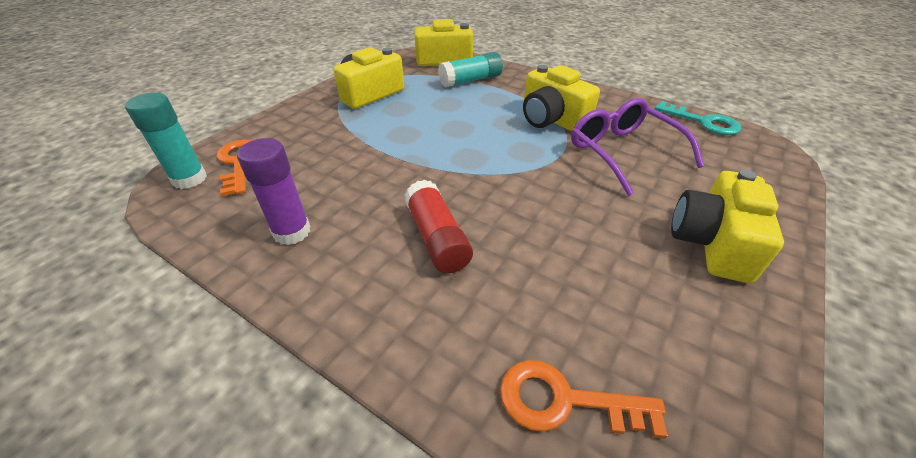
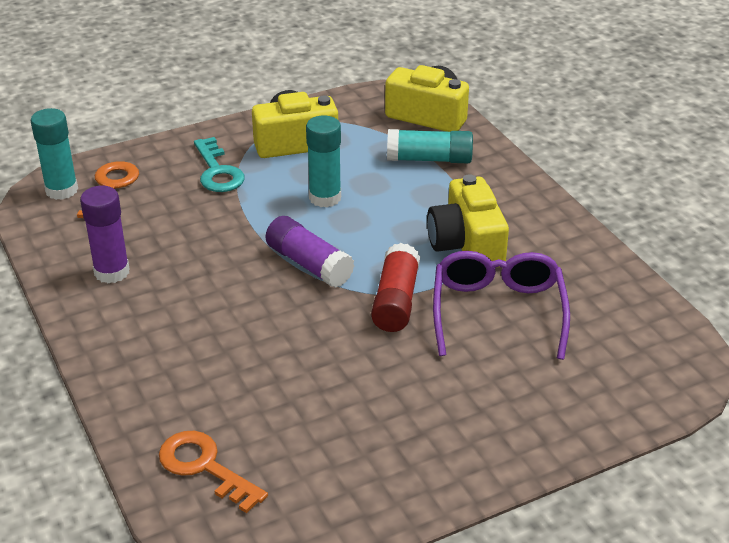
camera: 30 degrees right, 5 degrees down
(426, 120) = (325, 198): none -> turquoise glue stick
(437, 238) = (222, 323): red glue stick -> red glue stick (396, 301)
(461, 166) = (309, 264): none -> purple glue stick
(703, 122) = (652, 312): turquoise key -> turquoise key (217, 171)
(712, 242) = (465, 427): yellow camera -> none

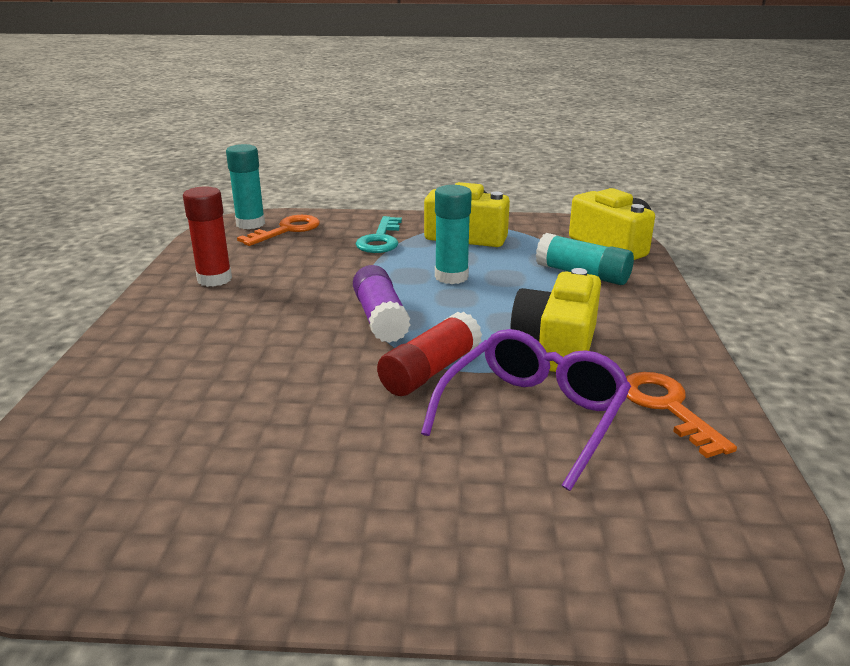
camera: 30 degrees right, 10 degrees down
(112, 272) = (214, 279): purple glue stick -> red glue stick
(205, 467) = (76, 449): orange key -> orange key (667, 407)

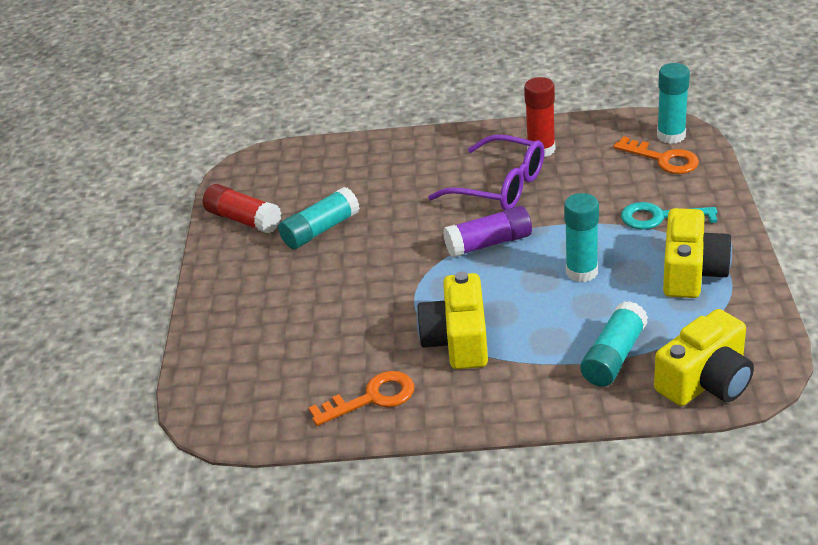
camera: 90 degrees right, 10 degrees up
(276, 444) = (320, 230): none -> turquoise glue stick
(430, 371) = (411, 278): red glue stick -> red glue stick (243, 220)
(532, 416) = (356, 330): purple glasses -> purple glasses (498, 186)
(556, 346) = (457, 340): yellow camera -> yellow camera turned 105 degrees counterclockwise

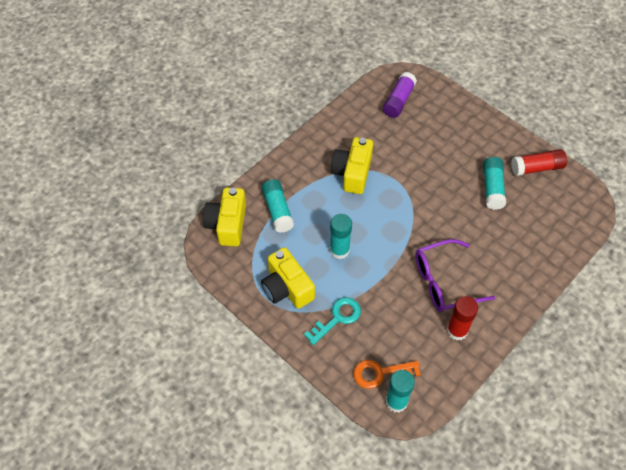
camera: 130 degrees right, 20 degrees up
(371, 398) = (354, 124): orange key -> none
(457, 340) = (352, 173): yellow camera -> yellow camera turned 120 degrees counterclockwise
(488, 243) = (403, 237): purple glue stick -> purple glue stick (398, 101)

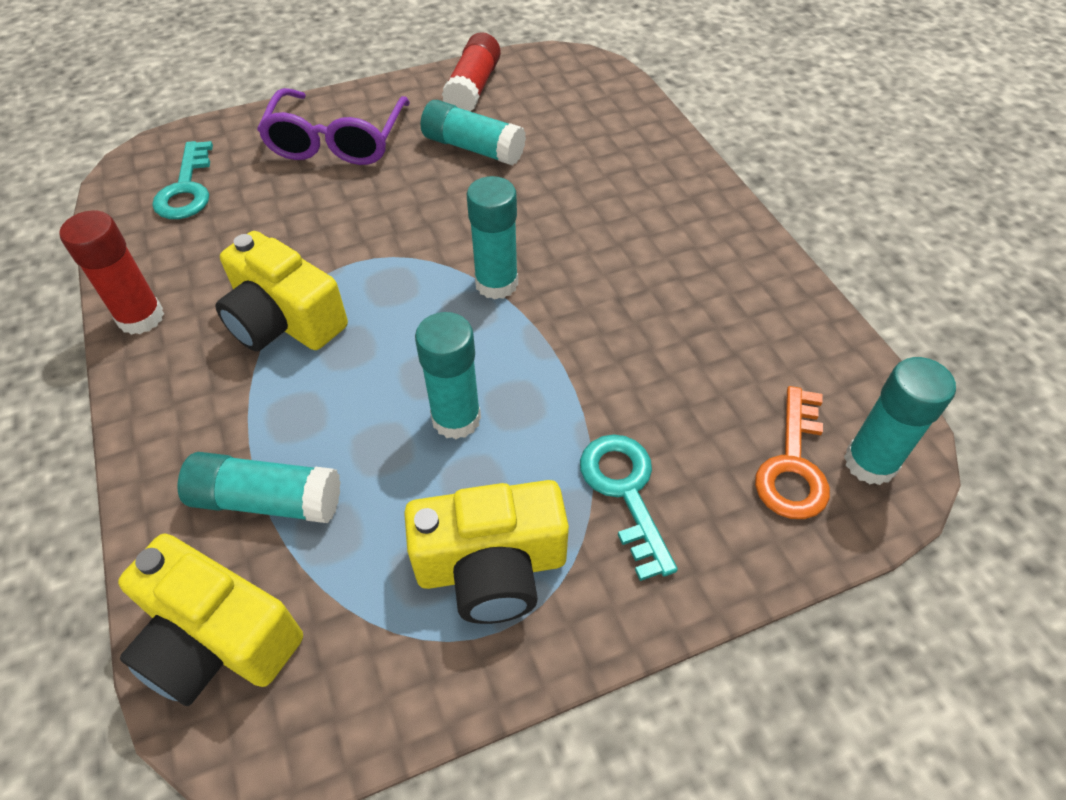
camera: 65 degrees left, 5 degrees down
(398, 101) = (186, 188): purple glue stick -> turquoise key
(413, 234) = (496, 283): none -> turquoise glue stick
(445, 282) = (627, 280): purple glasses -> purple glasses (337, 140)
(457, 330) = (739, 304): red glue stick -> red glue stick (141, 318)

